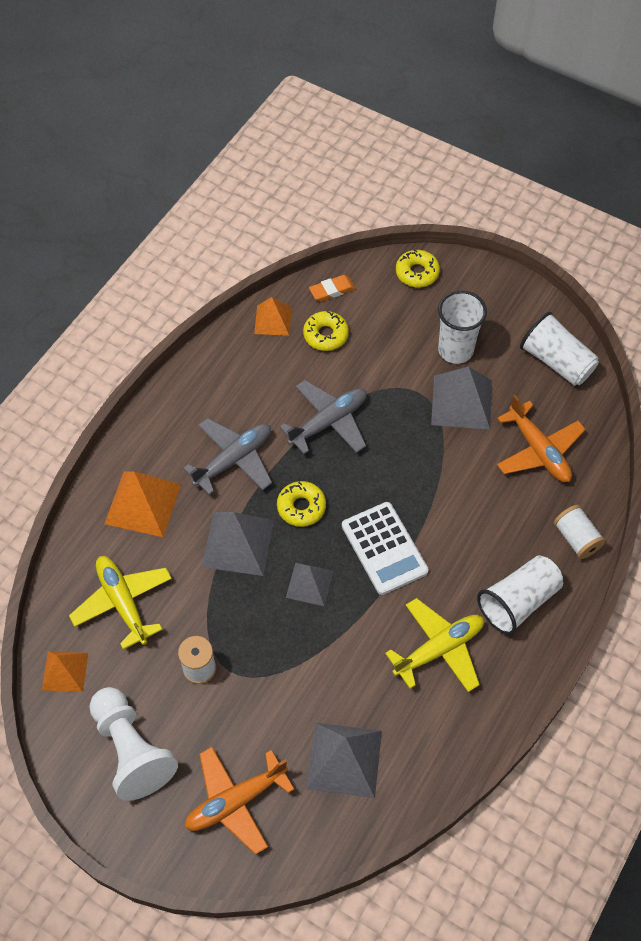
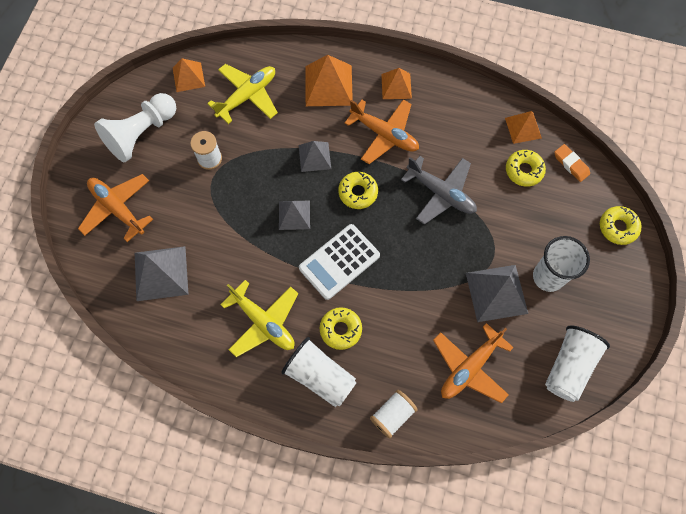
camera: 75 degrees right, 10 degrees up
(172, 430) = (396, 86): none -> orange pyramid
(234, 460) = (384, 134): grey plane -> orange plane
(238, 543) = (314, 157): grey pyramid -> grey pyramid, size x0.62
(467, 567) = (340, 329): none -> yellow donut

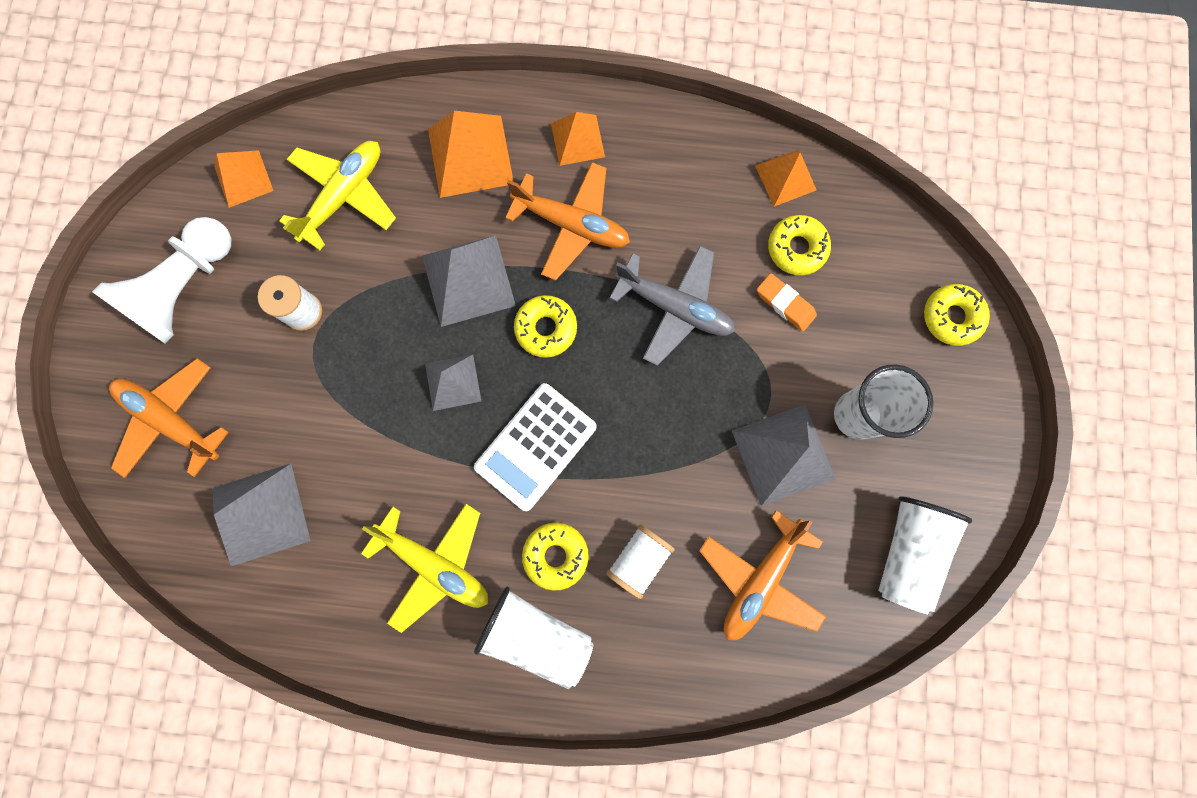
camera: 10 degrees left, 10 degrees up
(314, 157) = (468, 280): grey pyramid -> grey pyramid, size x1.60
(392, 415) = (655, 675): white spool -> white spool (639, 559)
(571, 164) = (867, 226): orange eraser -> orange eraser (785, 304)

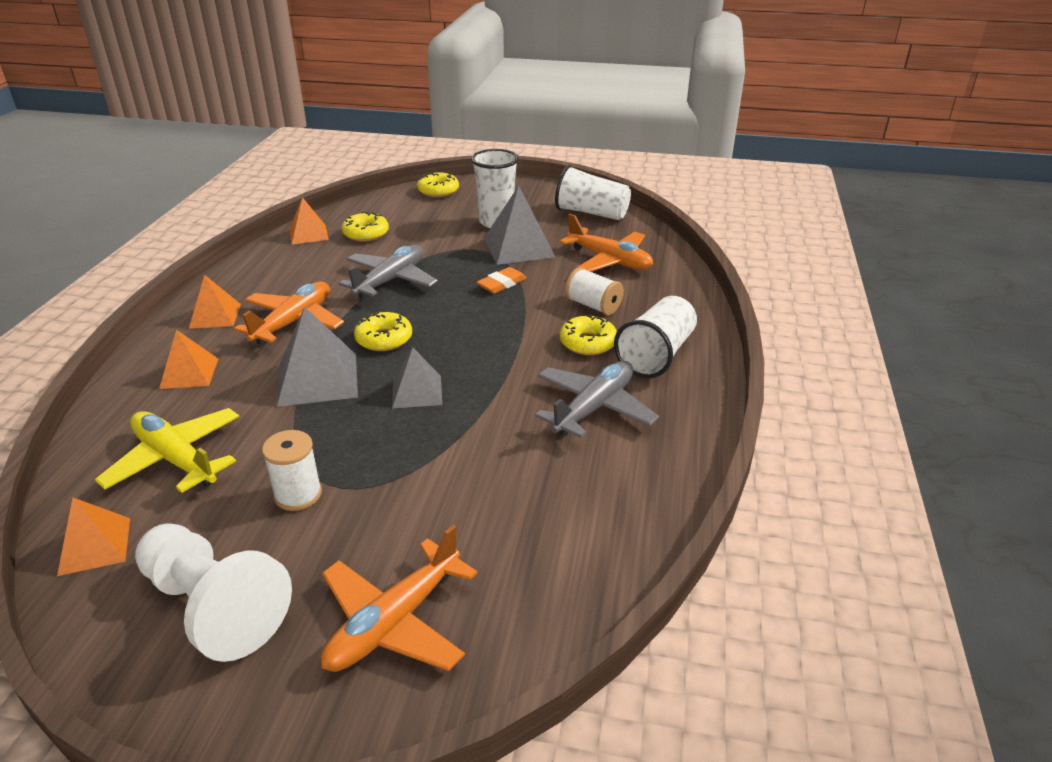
camera: 85 degrees left, 45 degrees down
(261, 514) = (531, 533): grey pyramid -> none
(435, 565) = (594, 408): yellow plane -> grey plane
(470, 156) = (189, 373): orange pyramid -> orange pyramid, size x0.62
(536, 447) = (491, 348): white calculator -> none
(785, 304) = (406, 240): orange eraser -> orange eraser (502, 284)

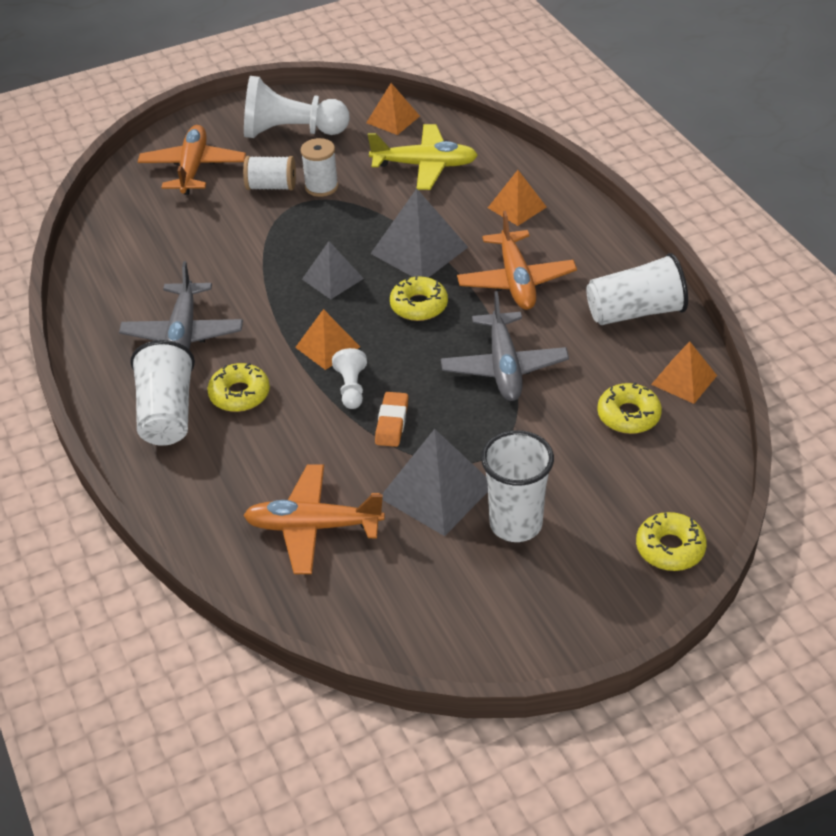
camera: 145 degrees right, 10 degrees up
(215, 316) = (588, 252): orange pyramid -> orange pyramid (327, 347)
(503, 312) = (351, 388): none -> white pawn
(591, 213) = (418, 619): white cup -> white cup (635, 312)
(593, 306) = (272, 443): white spool -> white spool (271, 186)

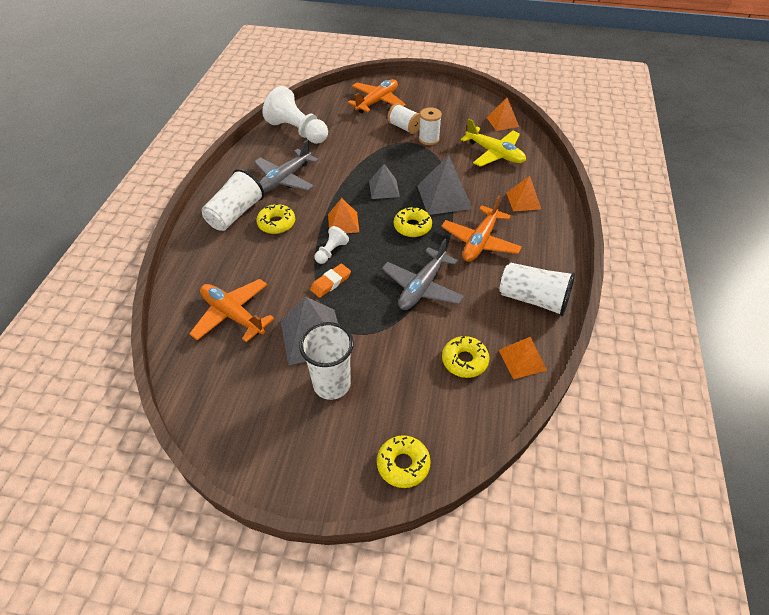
camera: 35 degrees right, 5 degrees up
(291, 132) = (443, 105): white pawn -> white pawn (297, 131)

